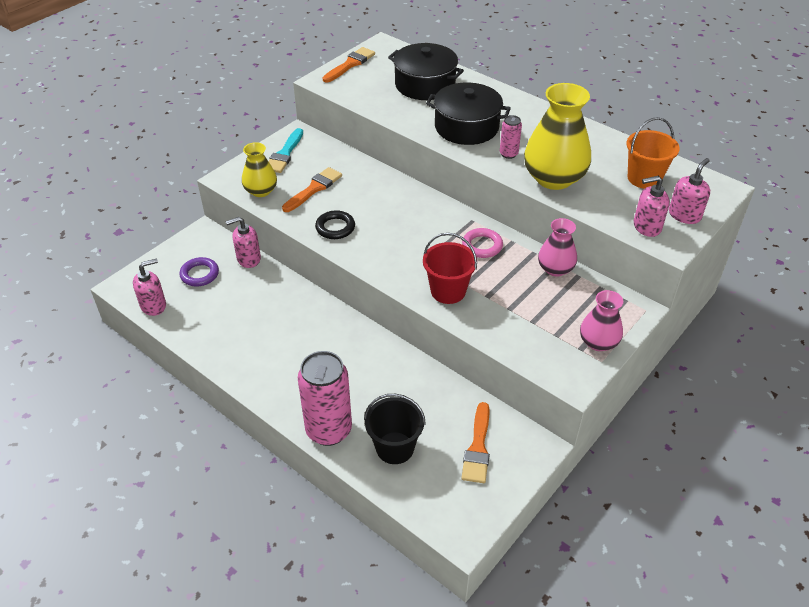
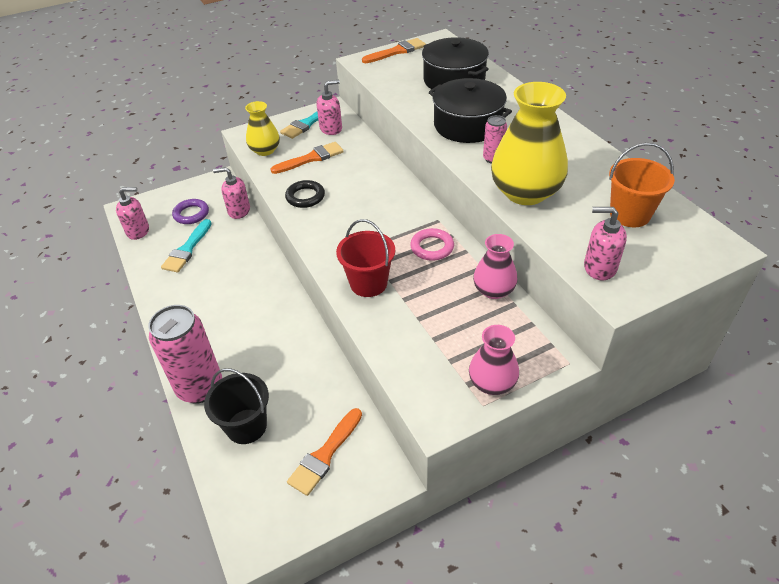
camera: 25 degrees right, 0 degrees up
(221, 310) = (187, 249): none -> turquoise brush
(684, 215) = (655, 266): pink soap dispenser -> pink soap dispenser (331, 128)

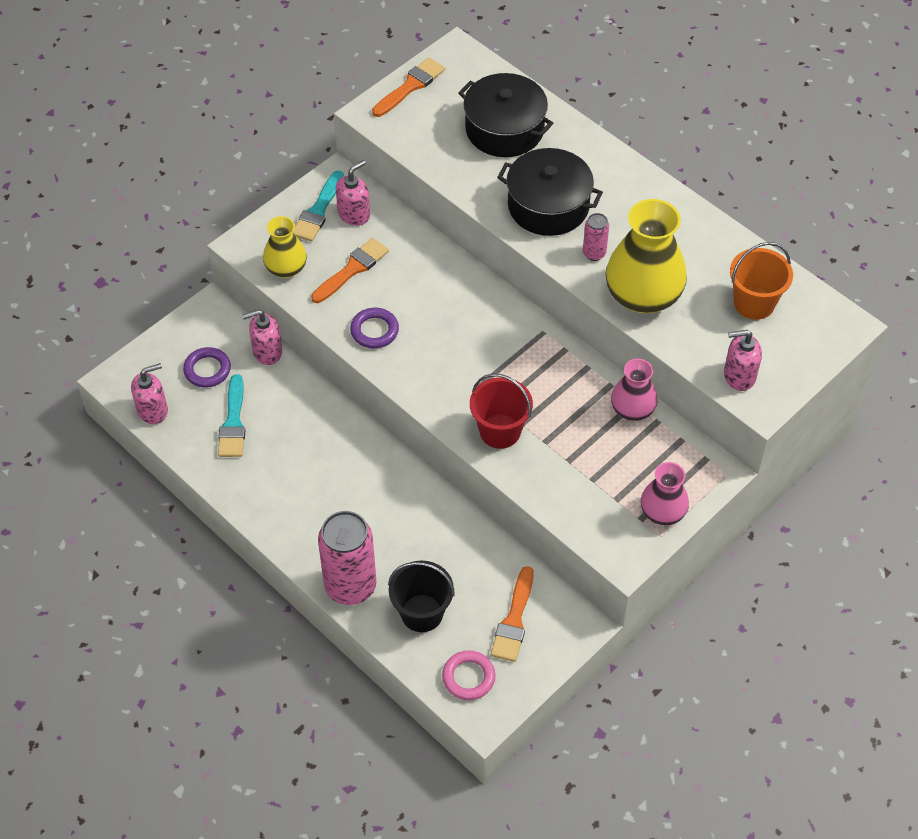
camera: 20 degrees left, 10 degrees up
(305, 197) = (374, 331): black ring -> purple ring
(432, 247) = (549, 370): pink ring -> pink ring (468, 677)

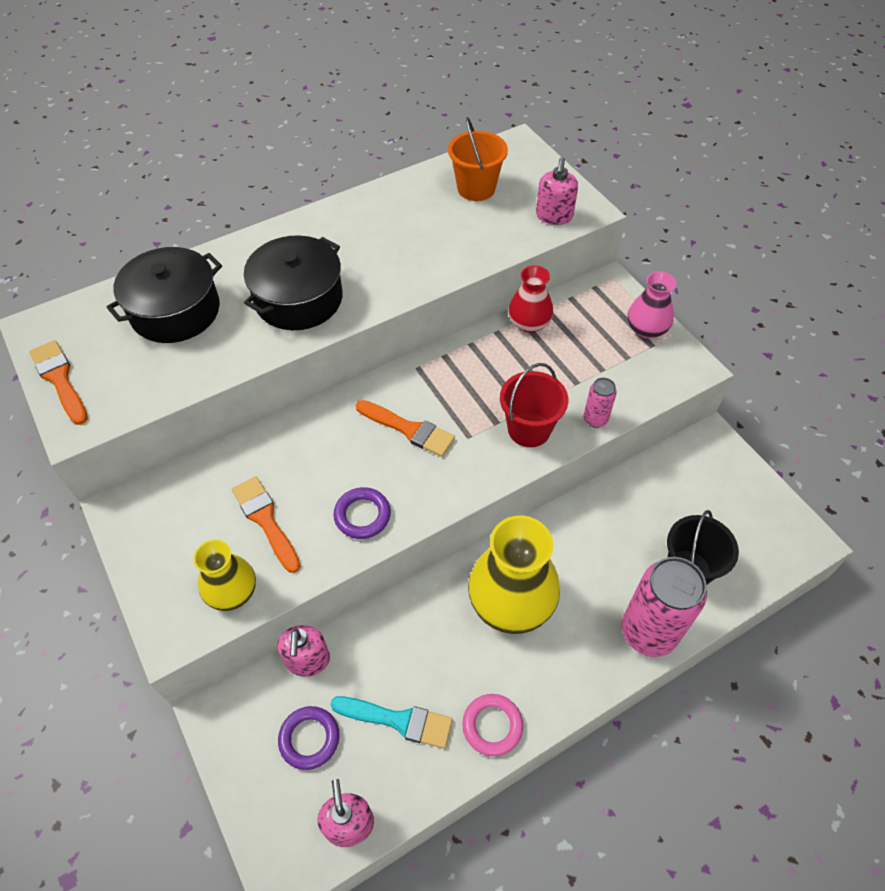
camera: 75 degrees left, 0 degrees up
(318, 211) = (160, 538): turquoise brush -> none
(354, 214) = (185, 502): pink soap dispenser -> none
(468, 677) = (765, 544): pink ring -> pink ring (492, 726)
(514, 620) = (703, 491): orange brush -> orange brush (409, 429)
(594, 253) = (376, 278): pink can -> pink can (595, 419)
(632, 409) = (529, 323): pink vase -> red vase
(643, 295) = (441, 256): yellow vase -> yellow vase (511, 602)

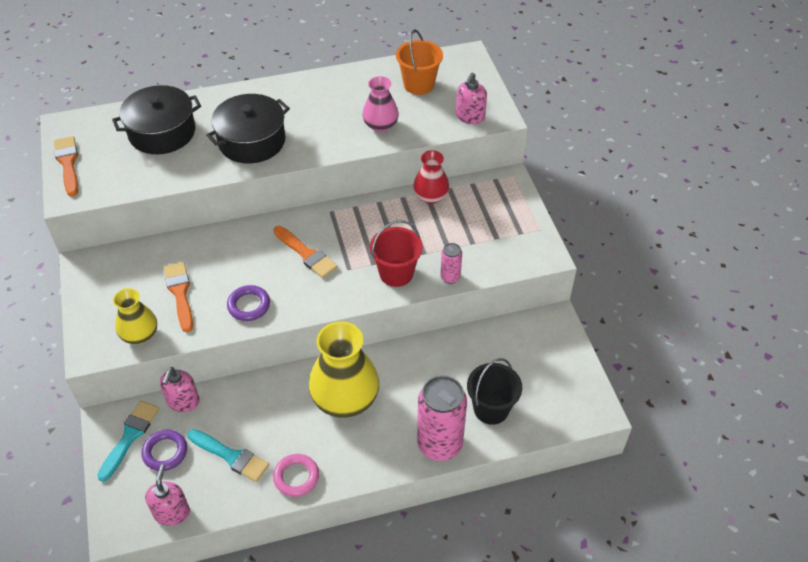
camera: 15 degrees right, 5 degrees down
(254, 729) = (130, 436): none -> turquoise brush
(646, 329) = (522, 219): pink vase -> pink vase (380, 125)

